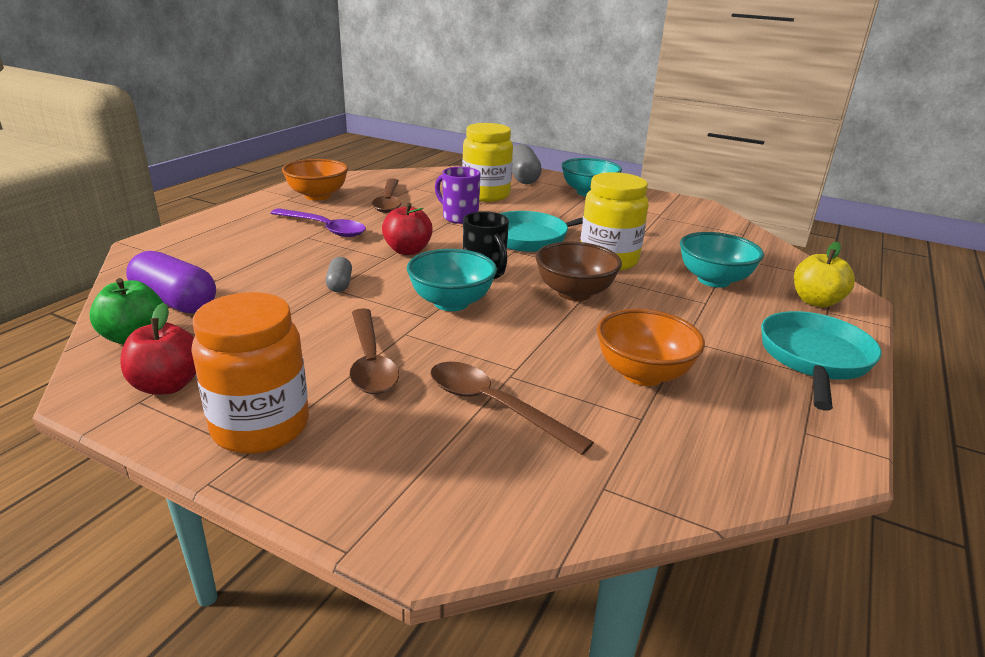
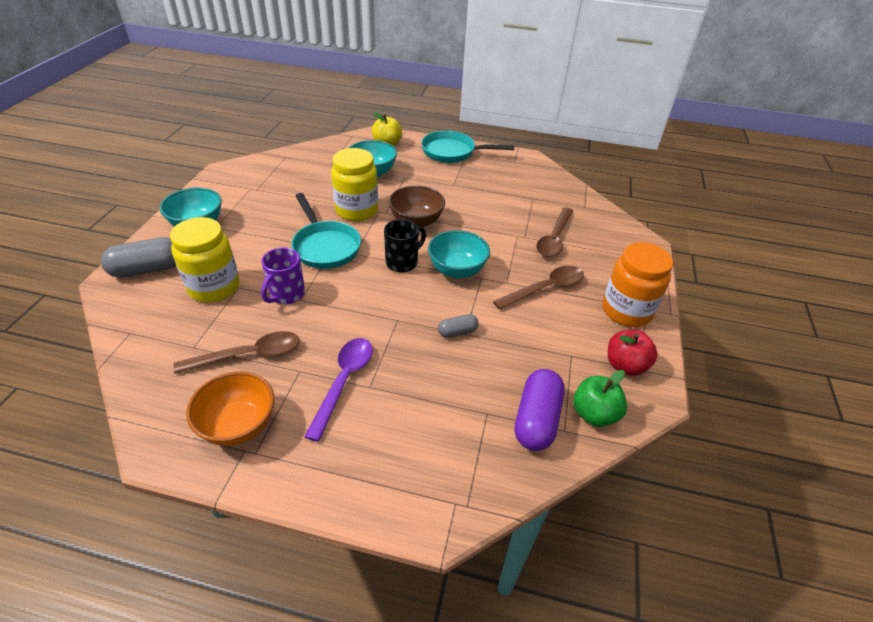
camera: 105 degrees left, 15 degrees up
(407, 251) = (377, 310): red apple -> none
(642, 374) = (496, 197): orange bowl -> none

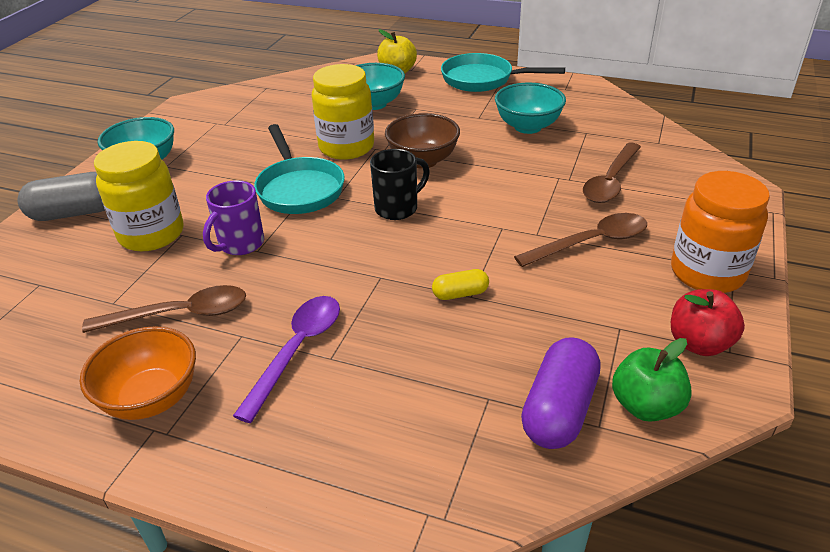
camera: 10 degrees right, 5 degrees down
(457, 270) = (469, 218): turquoise bowl -> turquoise bowl (527, 127)
(457, 332) = (460, 294): grey capsule -> yellow capsule

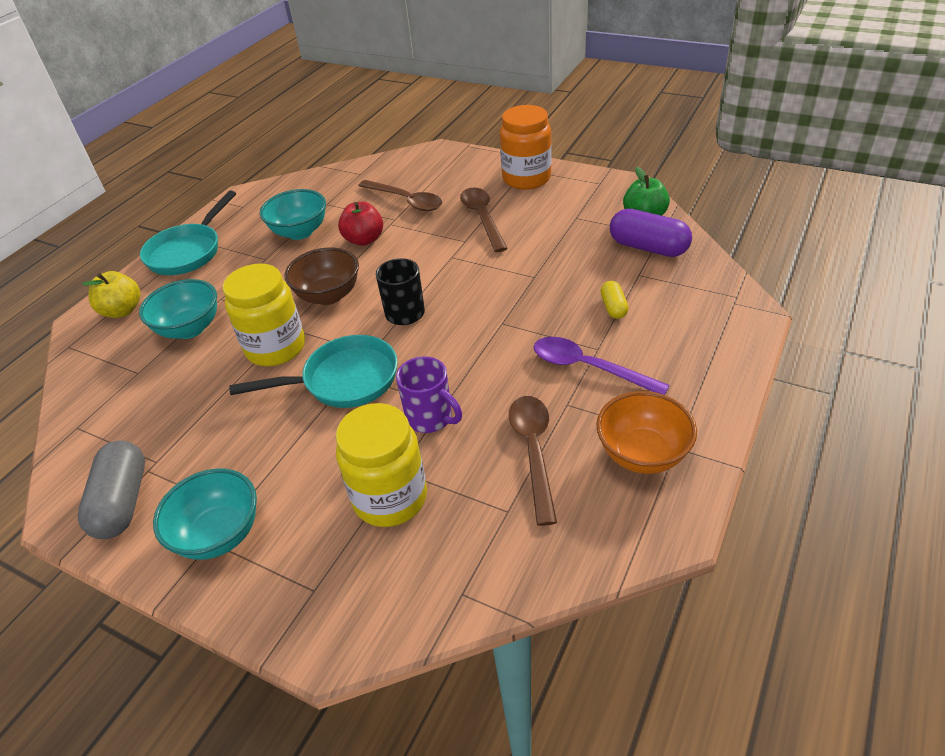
camera: 80 degrees left, 5 degrees up
(75, 213) = (315, 592): grey capsule -> grey capsule (122, 502)
(460, 294) = (531, 281): yellow capsule -> yellow capsule (613, 307)
(699, 343) = (592, 192): red apple -> red apple (364, 240)

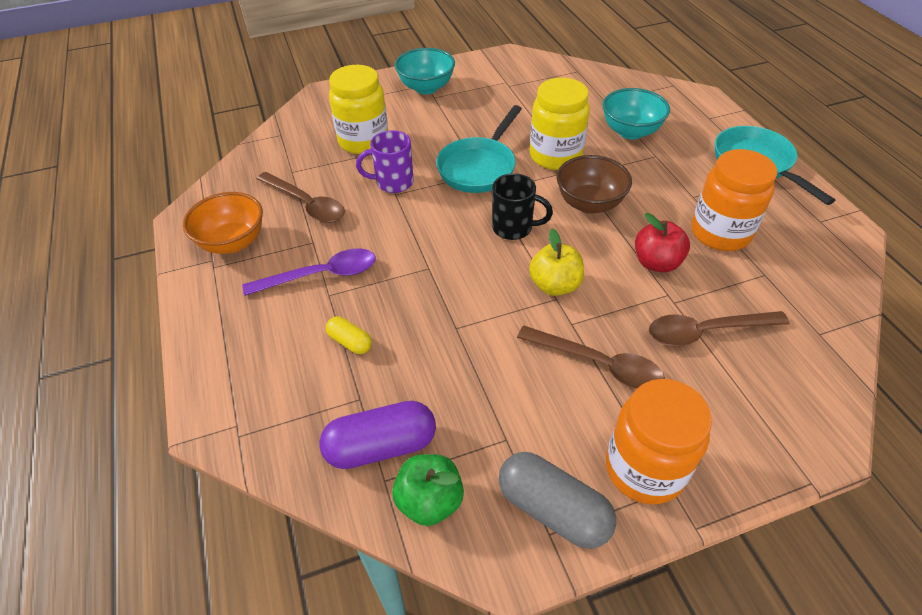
camera: 130 degrees right, 5 degrees up
(122, 310) = (694, 113): yellow apple -> yellow apple (555, 285)
(122, 502) = (492, 70): grey capsule -> grey capsule (553, 509)
(300, 232) = (720, 233): turquoise bowl -> orange jar

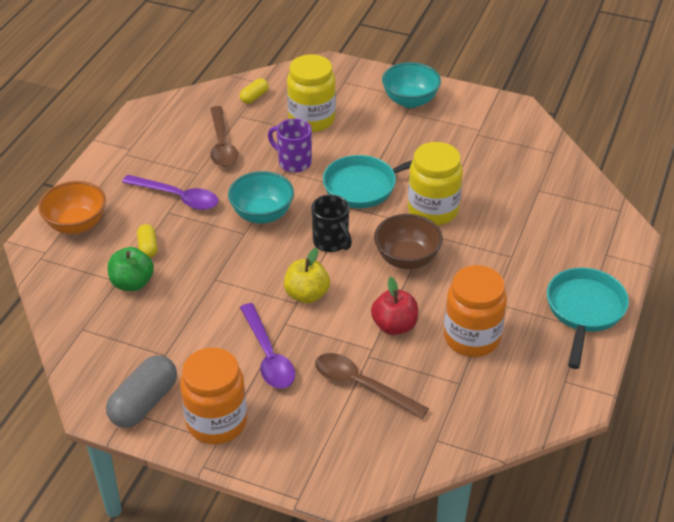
camera: 40 degrees right, 5 degrees down
(233, 242) = (152, 144): orange bowl -> orange bowl (76, 224)
(286, 149) = (254, 97): none -> yellow capsule
(381, 446) = (99, 312): purple capsule -> none
(429, 501) = (91, 354): green apple -> green apple (132, 283)
(553, 509) = (144, 403): grey capsule -> grey capsule turned 45 degrees clockwise
(598, 364) = (268, 355): brown spoon -> purple spoon
(630, 131) = (520, 226): turquoise bowl -> turquoise bowl (262, 214)

